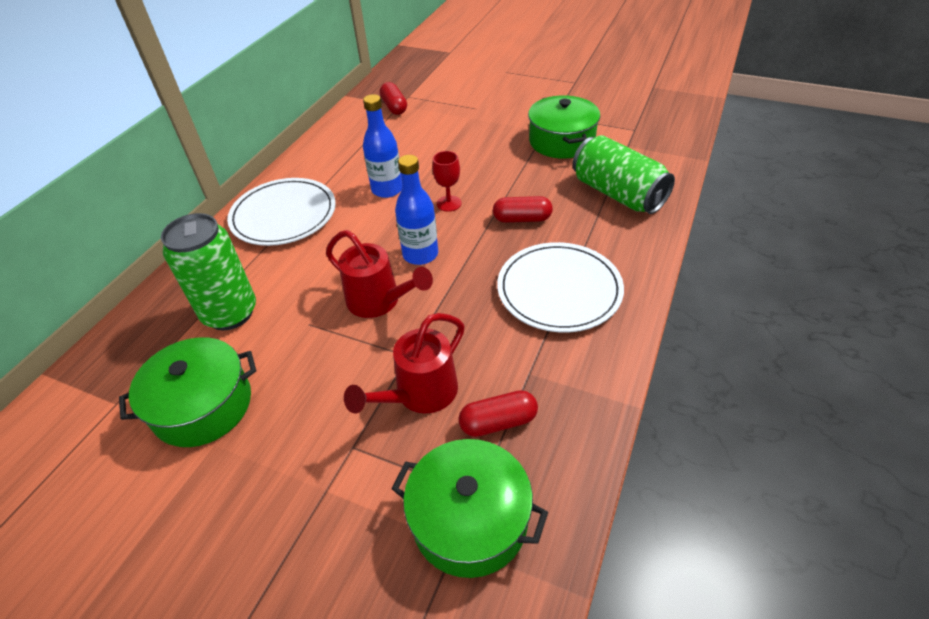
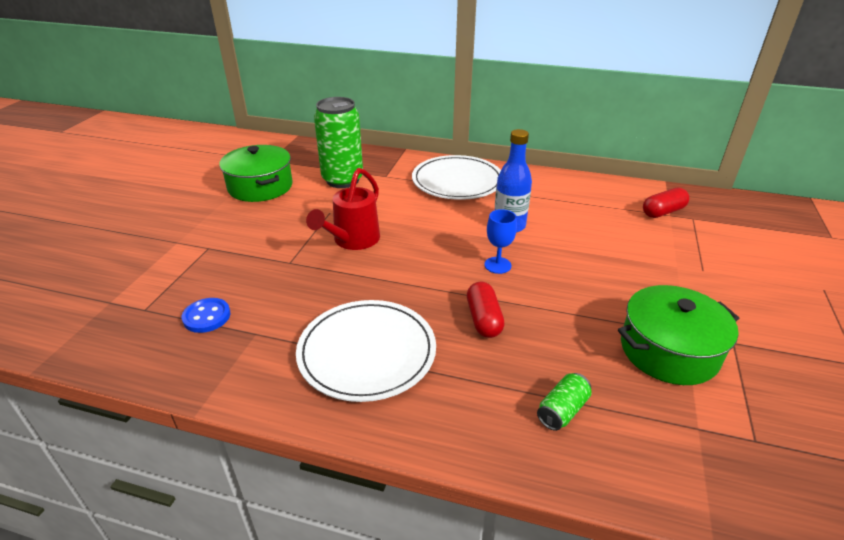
camera: 80 degrees right, 10 degrees down
(419, 394) = (247, 272): red watering can -> none
(420, 254) = (415, 255): blue bottle -> none
(449, 203) = (497, 265): red goblet -> blue goblet
(470, 520) = (124, 307): green pot -> none
(498, 422) = (207, 317): red capsule -> blue button
(617, 194) = (562, 410): green can -> green can, size x0.45

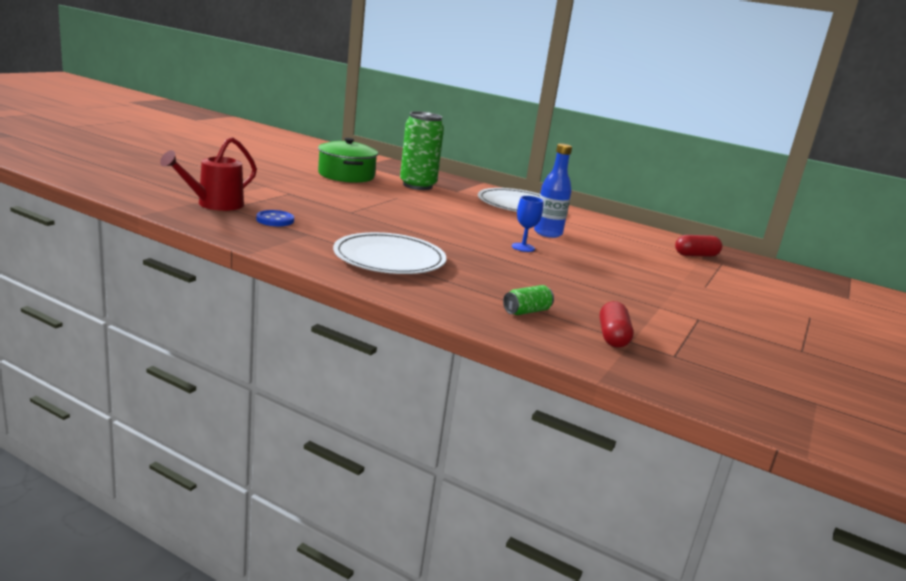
camera: 10 degrees right, 15 degrees down
(352, 241) = (408, 213): red watering can -> red watering can (214, 205)
(484, 319) = (492, 266): red capsule -> red capsule (612, 337)
(668, 350) = (638, 310): green pot -> none

